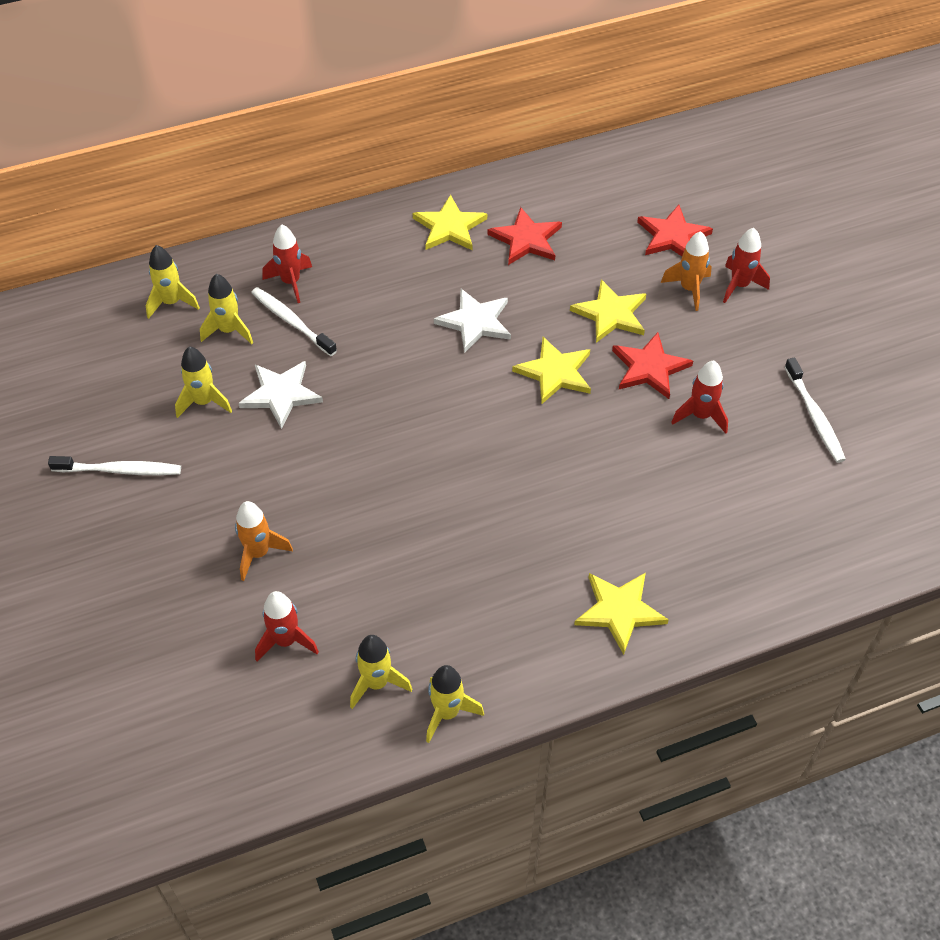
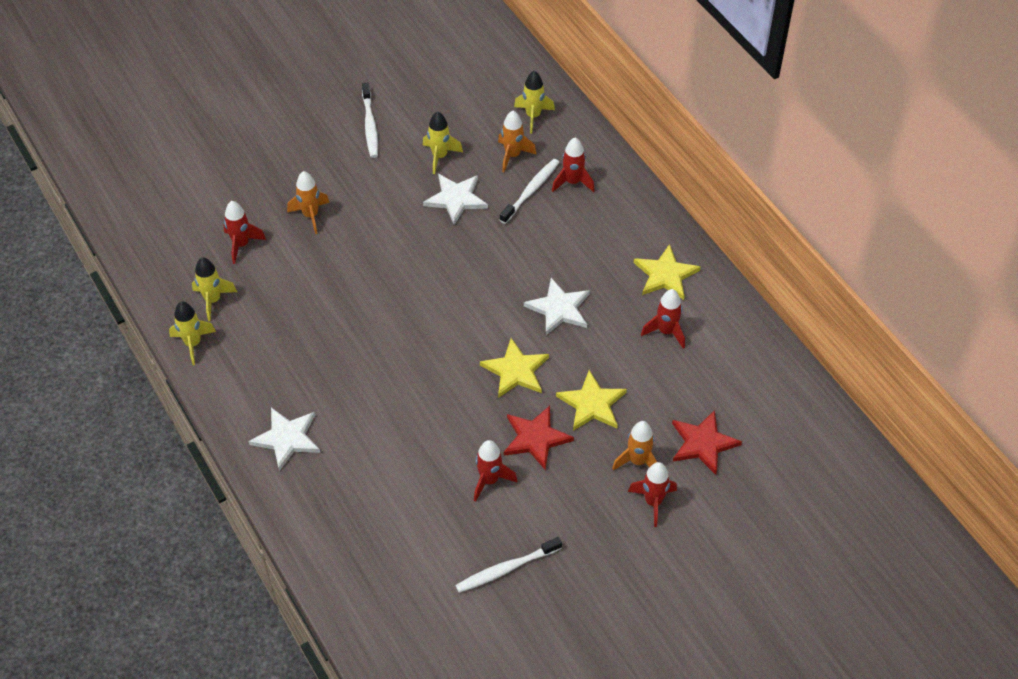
camera: 80 degrees right, 0 degrees up
(229, 331) = (512, 155): yellow rocket -> orange rocket
(526, 239) = (666, 331): red star -> red rocket
(619, 611) = (287, 439): yellow star -> white star

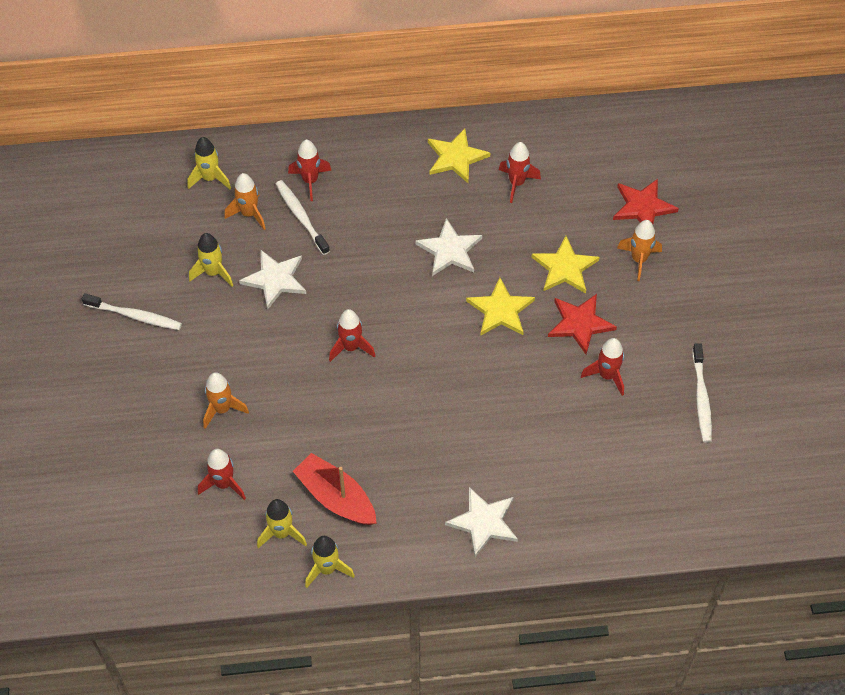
camera: 65 degrees left, 5 degrees up
(263, 323) = (336, 497): none -> red boat
(653, 502) = (683, 266): red rocket -> red rocket (351, 347)

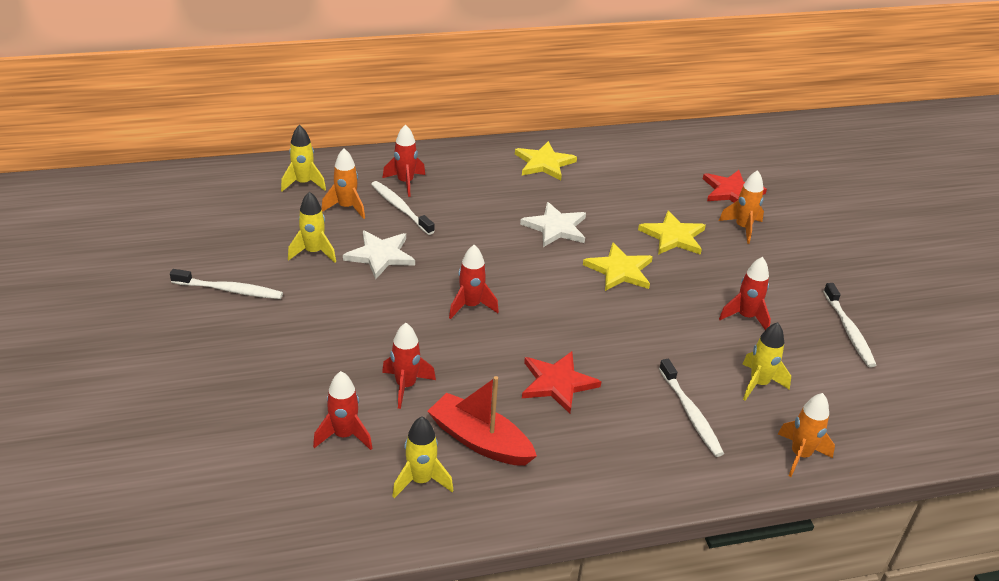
camera: 10 degrees left, 20 degrees down
(222, 409) = (335, 365): orange rocket -> orange rocket (800, 455)
(327, 569) = (483, 514): yellow rocket -> yellow rocket (759, 384)
(484, 522) = (657, 454): white star -> none
(516, 183) = (607, 179): red rocket -> red rocket (406, 386)
(524, 482) = (690, 414): none -> white toothbrush
(580, 324) = (703, 277): red star -> red star (557, 383)

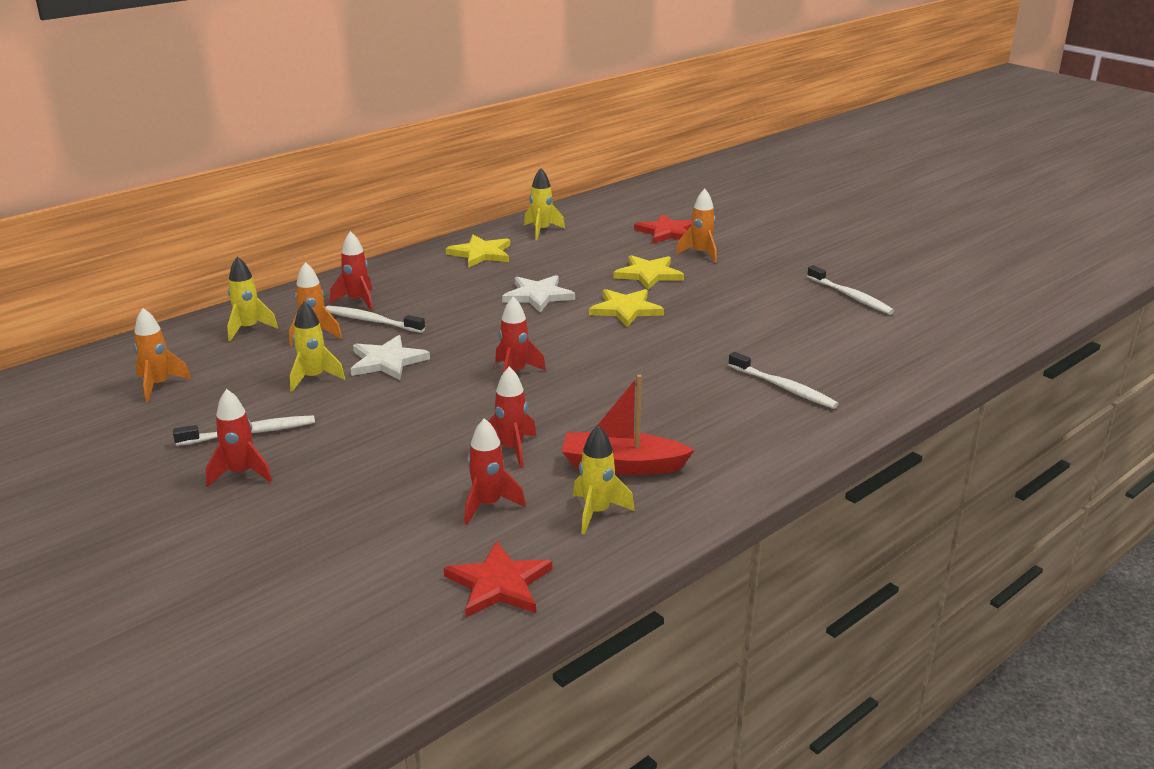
camera: 25 degrees left, 10 degrees down
(557, 383) = (650, 403): red star -> red star (499, 584)
(745, 317) = (762, 311): red rocket -> red rocket (241, 473)
(759, 384) = (817, 351): yellow rocket -> yellow rocket (541, 231)
(800, 455) = (895, 387): orange rocket -> orange rocket (159, 385)

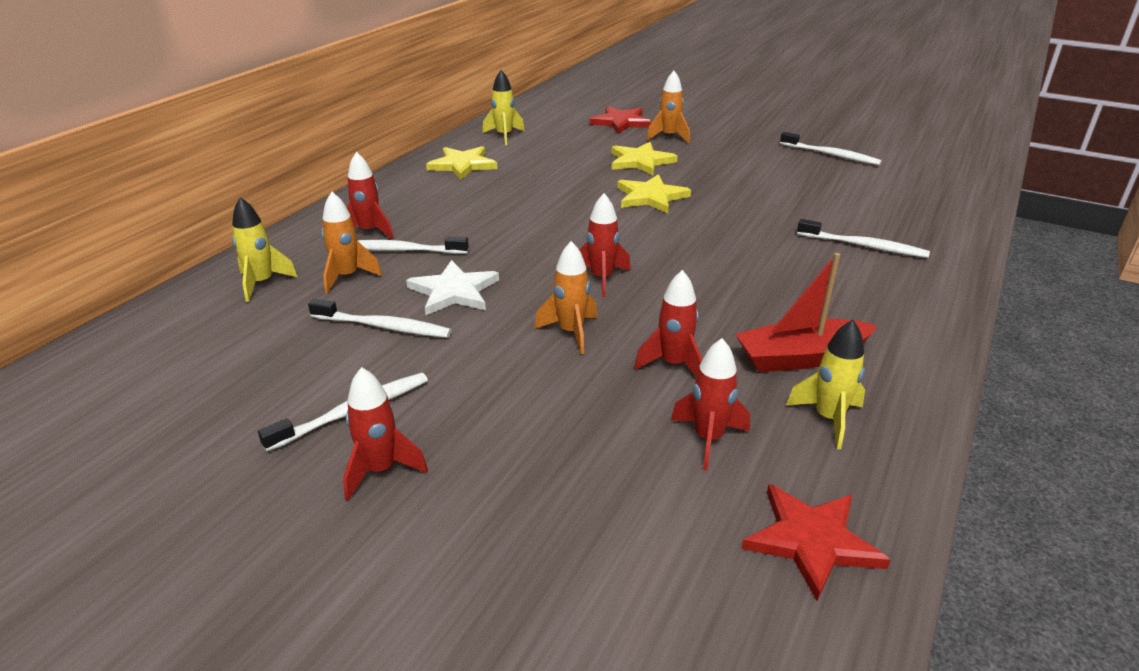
camera: 20 degrees left, 5 degrees up
(159, 385) = (190, 374): orange rocket -> orange rocket (571, 332)
(314, 378) = (383, 327): yellow rocket -> white toothbrush
(538, 296) = (555, 197): white star -> none

